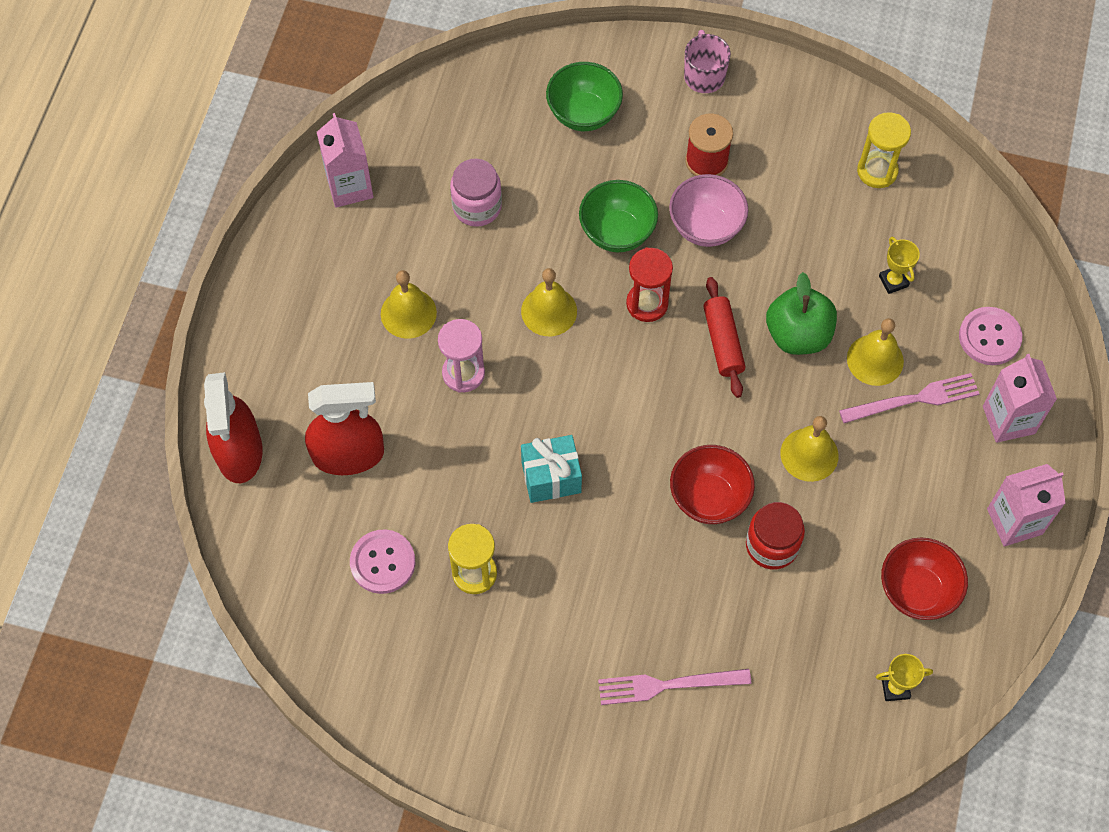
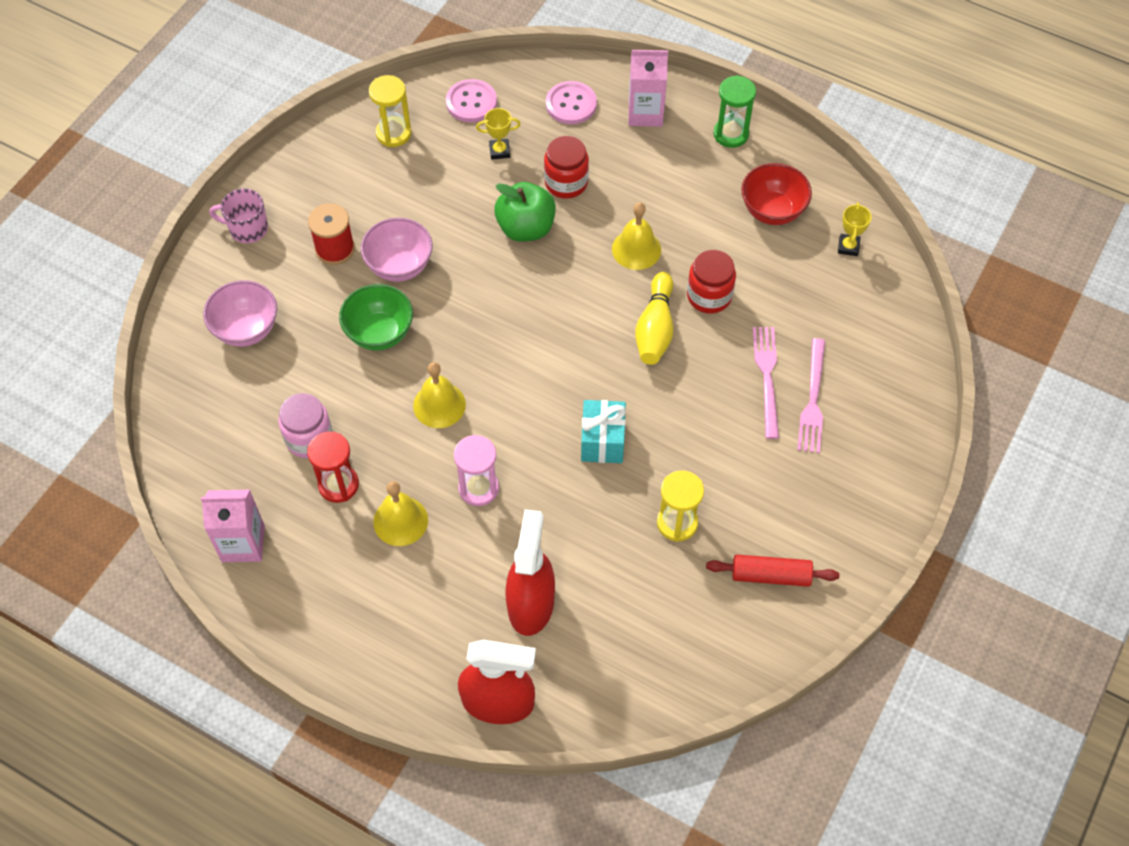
camera: 75 degrees left, 5 degrees down
(382, 562) = (647, 596): pink button -> pink button (471, 102)
(583, 114) = (246, 329): green bowl -> pink bowl
(647, 304) = (458, 328): red hourglass -> red hourglass (338, 485)
(709, 498) = (655, 329): red bowl -> yellow bowling pin
(723, 342) = (515, 282): red rolling pin -> red rolling pin (770, 575)
(875, 360) = (566, 182): yellow bell -> red jar
(913, 399) = (609, 167): pink fork -> pink fork (767, 377)
(1014, 521) = (731, 134): pink carton -> green hourglass

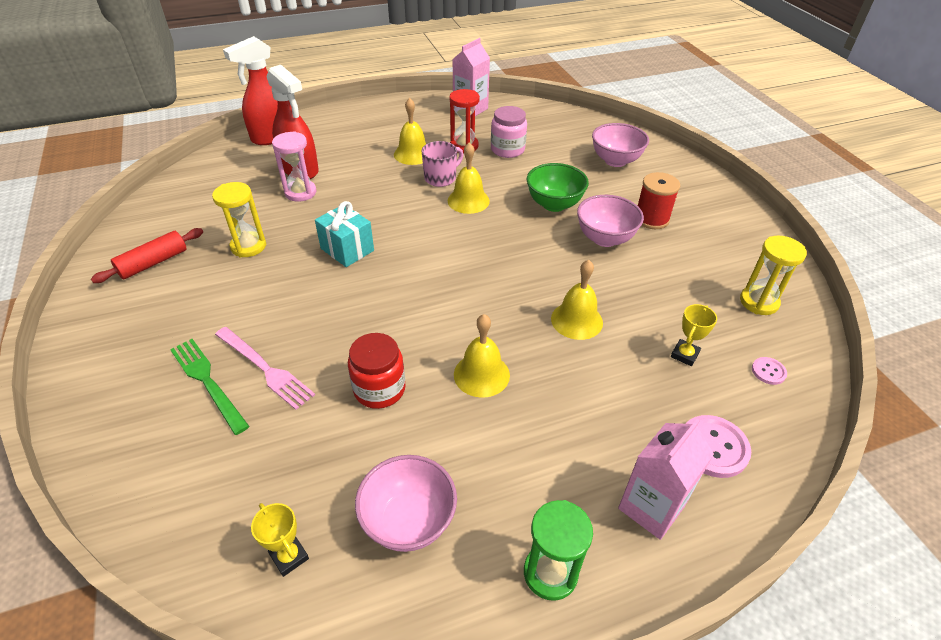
camera: 130 degrees right, 15 degrees down
(247, 228) = (707, 193): pink mug -> pink mug (441, 178)
(471, 102) = (768, 371): pink button -> pink button, size x0.54
(478, 488) = (392, 187): pink hourglass -> pink hourglass (300, 192)
(526, 228) = (576, 320): green apple -> yellow bell
(566, 182) = (605, 376): red jar -> none
(655, 329) = (393, 333): yellow bowling pin -> none
(772, 211) = (409, 521): red bowl -> pink bowl
(812, 399) = (208, 382): pink fork -> green fork

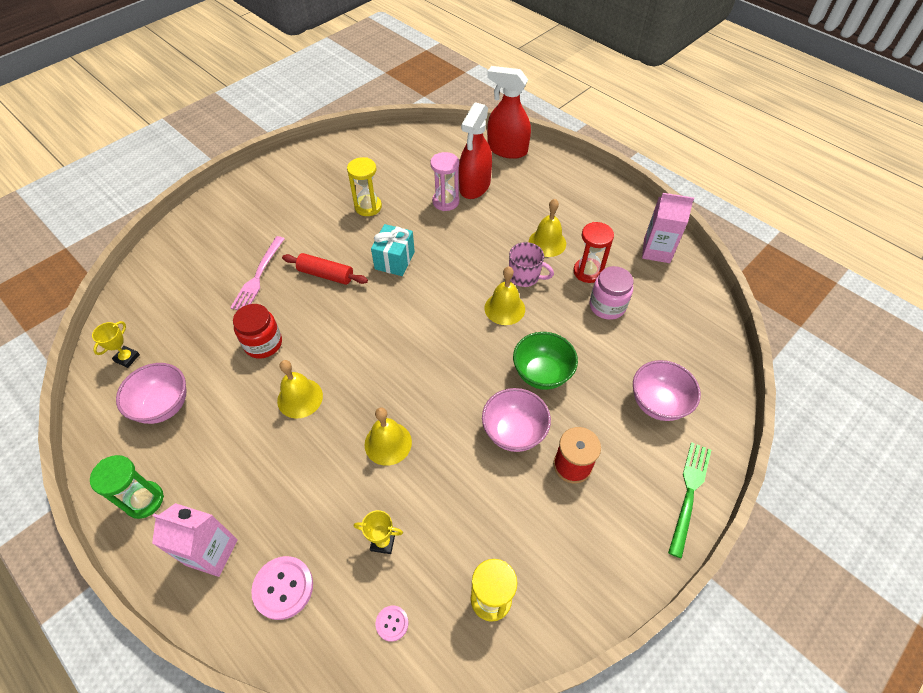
camera: 65 degrees right, 10 degrees up
(153, 263) = (327, 172): red rolling pin -> red rolling pin (326, 275)
(208, 382) = (237, 255): green fork -> green fork (689, 494)

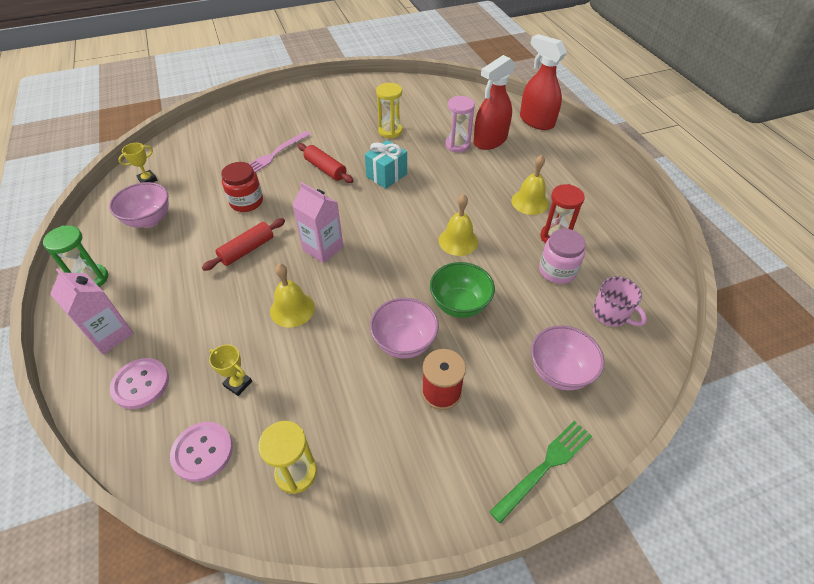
camera: 25 degrees right, 5 degrees down
(300, 398) = (247, 250): yellow bell -> red rolling pin
(392, 623) = (202, 452): pink button -> pink button, size x1.87
(525, 276) = (492, 222): pink mug -> pink mug (611, 314)
(656, 251) = (636, 241): pink carton -> pink carton (323, 248)

